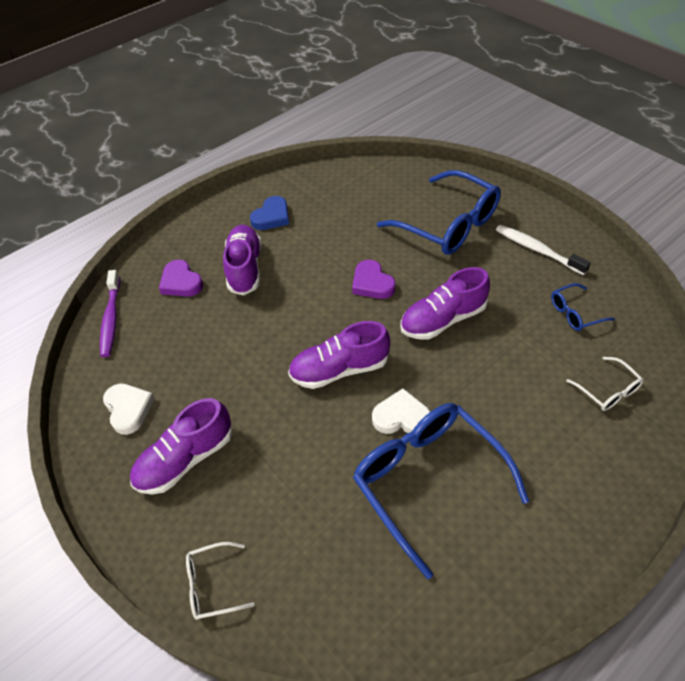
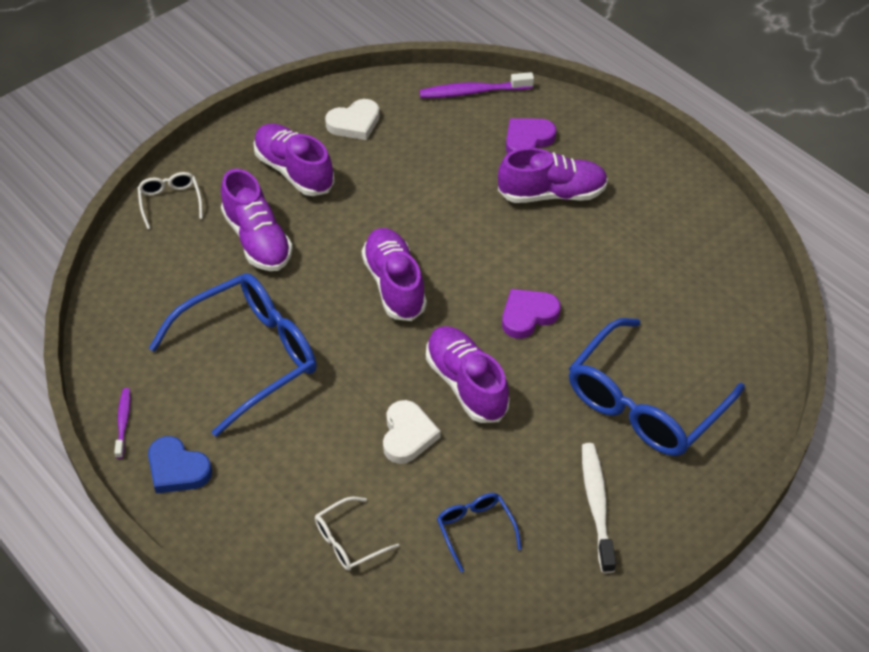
camera: 85 degrees right, 0 degrees up
(272, 217) = (648, 213): blue heart -> blue heart (177, 469)
(278, 486) = (257, 240): none -> purple shoe
(401, 417) = (327, 337): white heart -> white heart (407, 435)
(524, 595) = (123, 422): none -> purple toothbrush
(537, 250) = (596, 504): white toothbrush -> white toothbrush turned 45 degrees counterclockwise

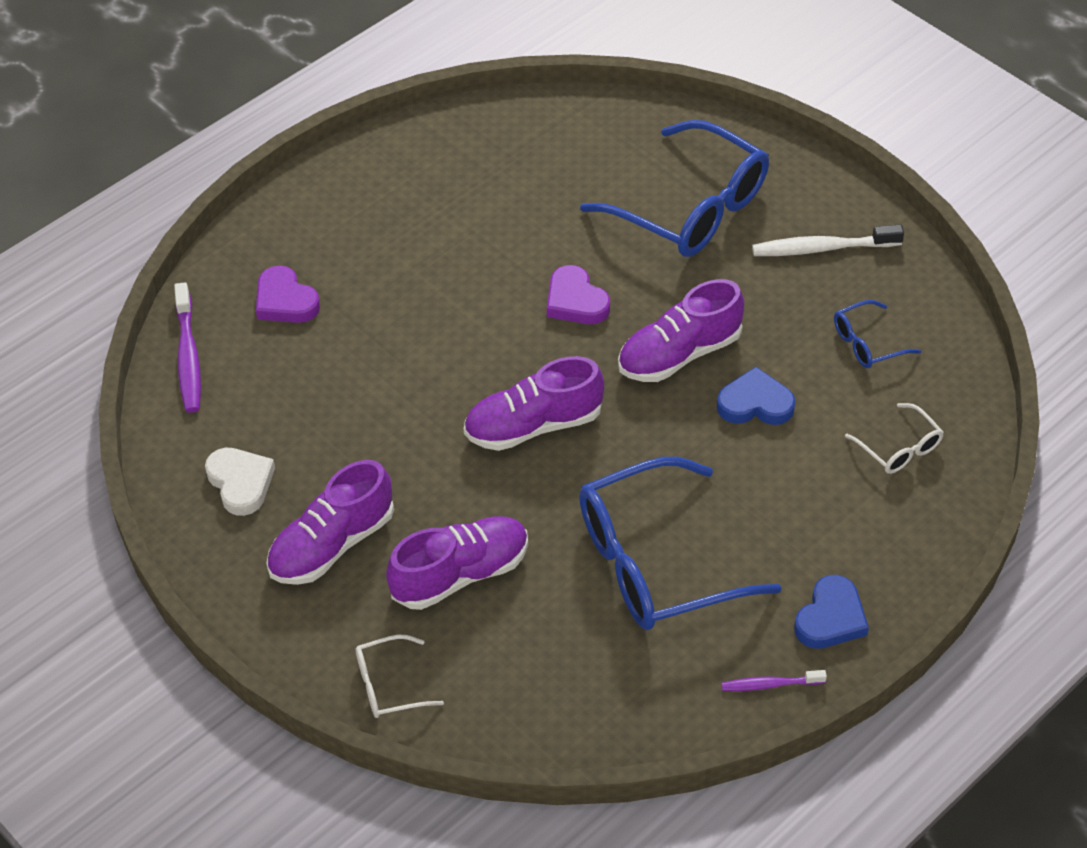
camera: 90 degrees left, 0 degrees up
(250, 356) = (655, 562): blue glasses -> blue glasses turned 75 degrees counterclockwise
(407, 435) = (755, 403): white heart -> blue heart
(552, 194) = (381, 278): purple shoe -> none

